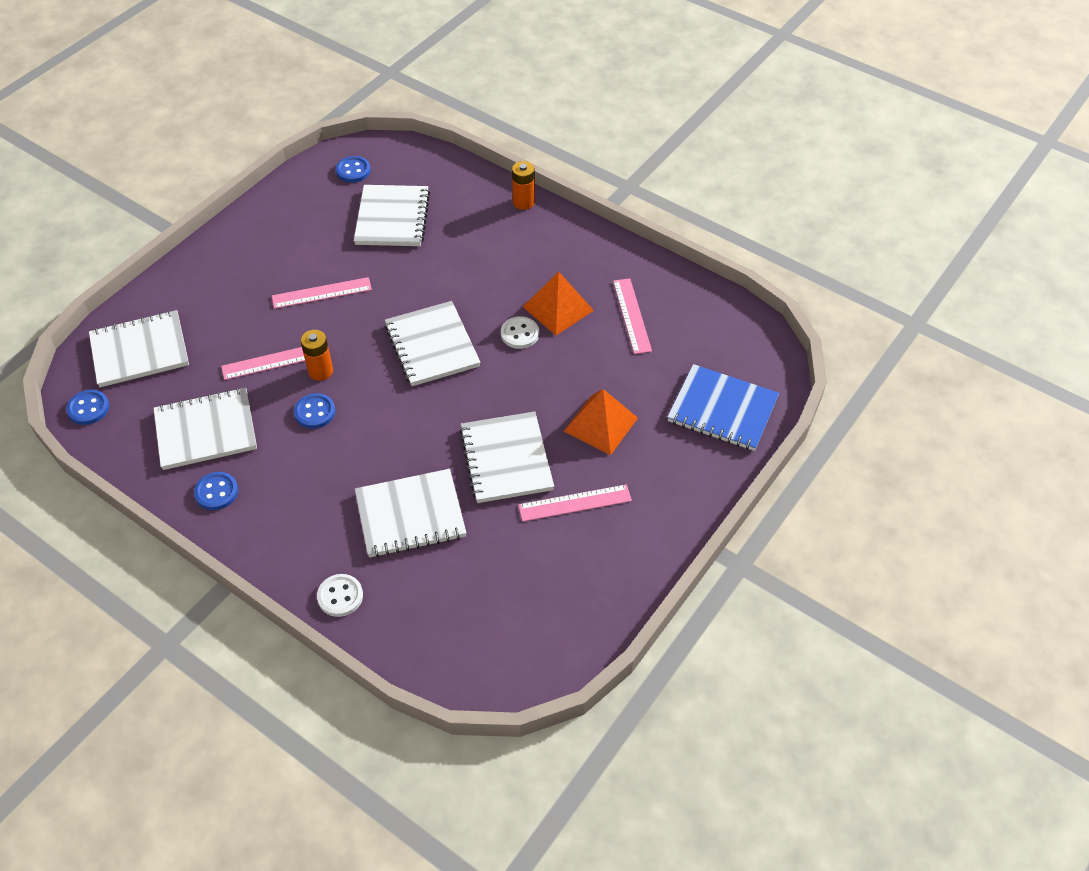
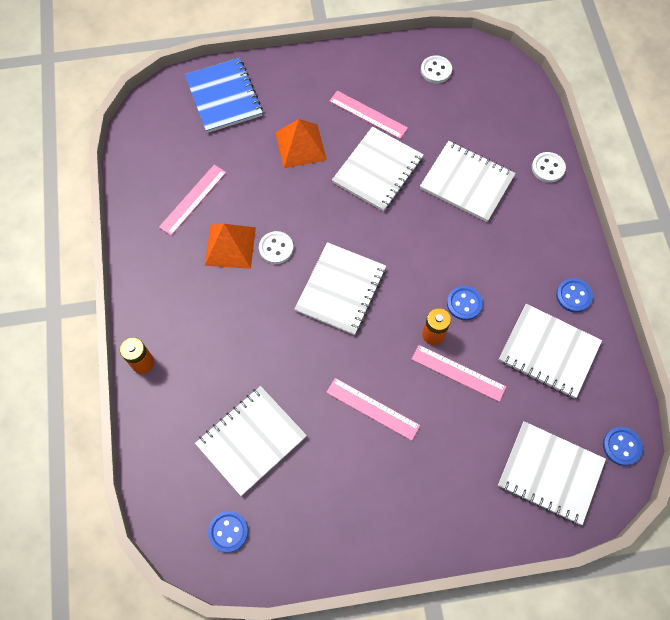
camera: 135 degrees left, 15 degrees up
(560, 608) = (436, 70): none -> white button

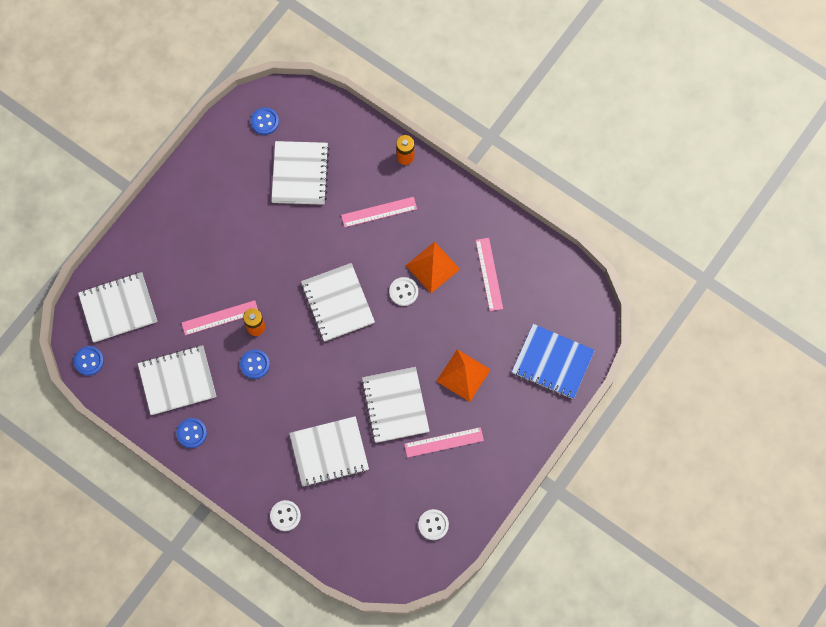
camera: 135 degrees right, 5 degrees up
(372, 409) = (250, 251): pink ruler -> pink ruler (379, 212)

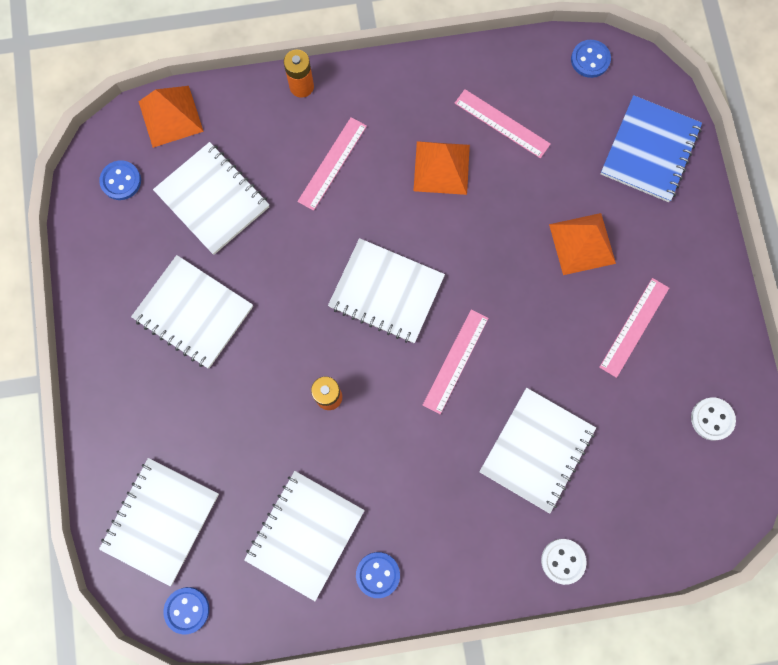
camera: 45 degrees left, 5 degrees up
(220, 317) = (281, 423): pink ruler -> pink ruler (455, 361)
(255, 364) = (368, 436): blue button -> blue button (590, 60)
(323, 110) = (171, 116): none -> orange pyramid
(395, 405) = (550, 338): white notebook -> white notebook (193, 313)
(403, 292) = (439, 218): white button -> none
(552, 362) = (649, 150): blue notebook -> blue notebook turned 45 degrees counterclockwise

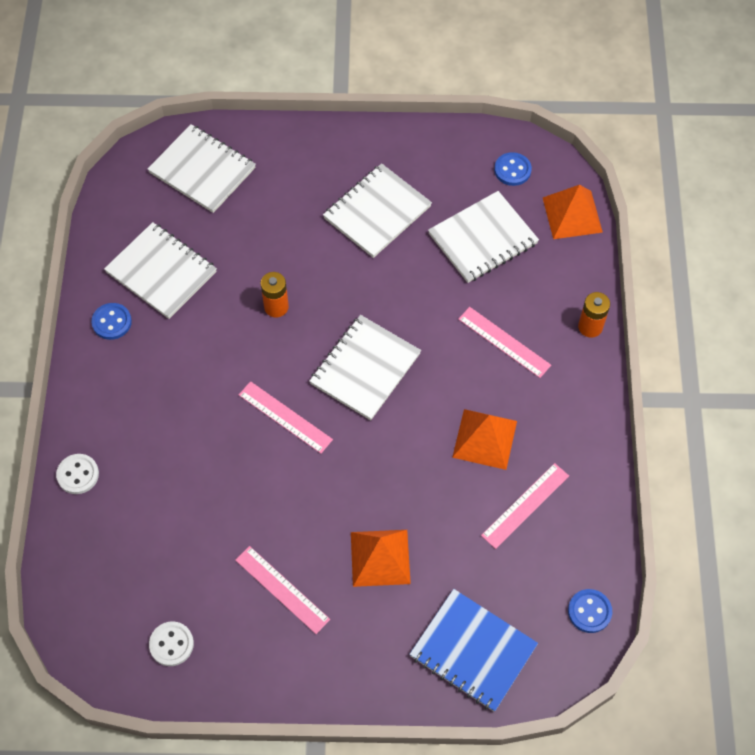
camera: 100 degrees right, 15 degrees down
(187, 610) = (126, 181): blue button -> none
(537, 450) = (184, 472): white notebook -> none

